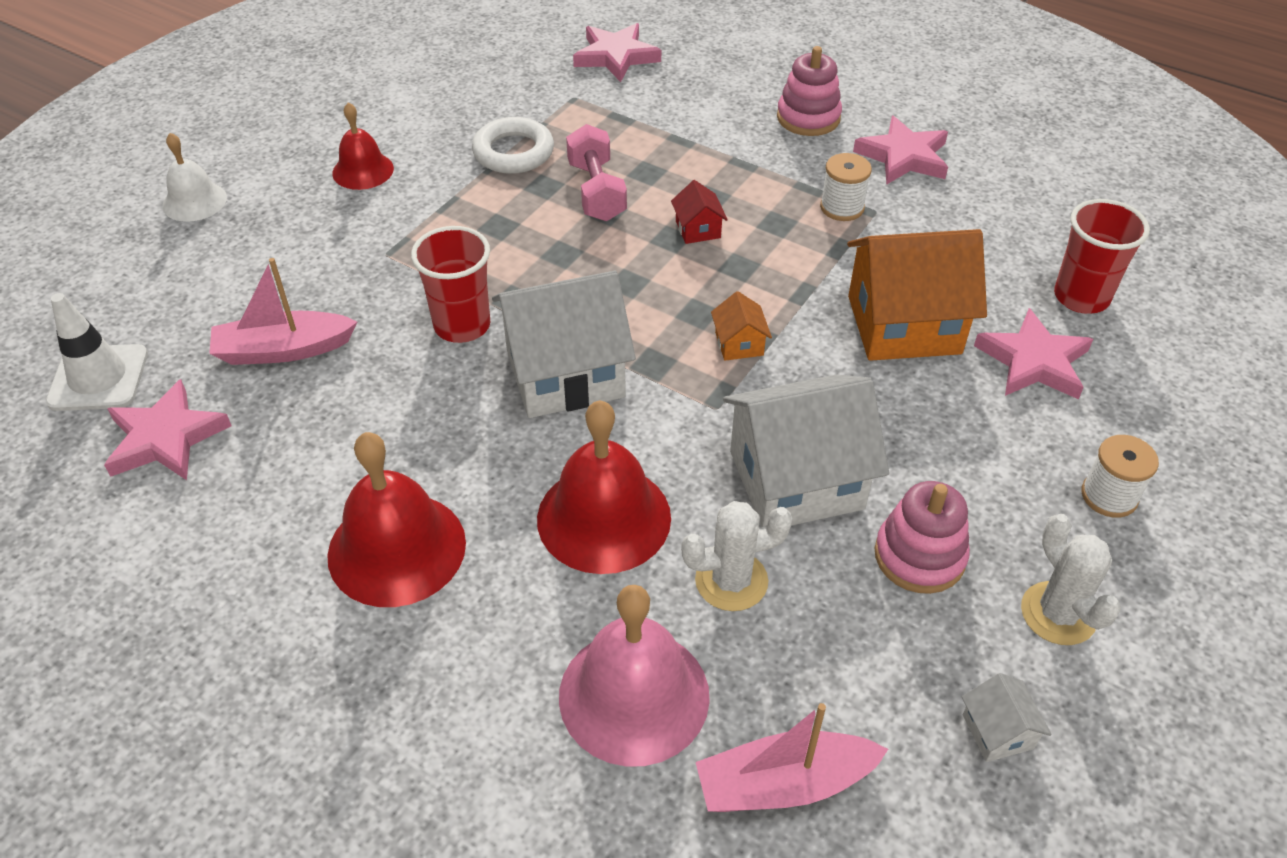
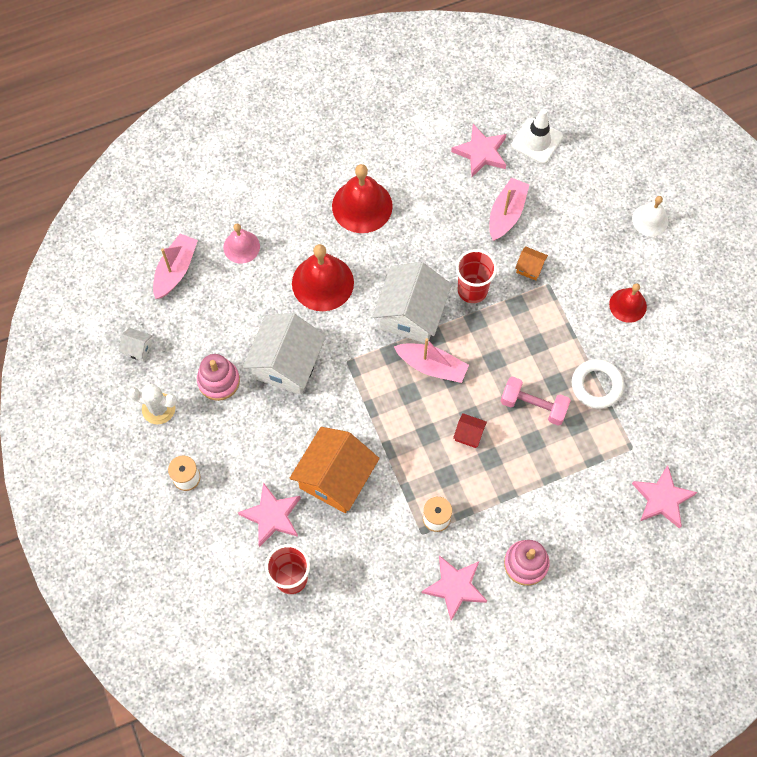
camera: 125 degrees right, 20 degrees up
(632, 309) = (432, 366): none -> pink boat
(634, 695) = (241, 247): pink bell -> pink bell, size x0.60
(731, 581) = (260, 307): white cactus -> none
(739, 343) = (377, 397): orange house -> orange house (530, 268)

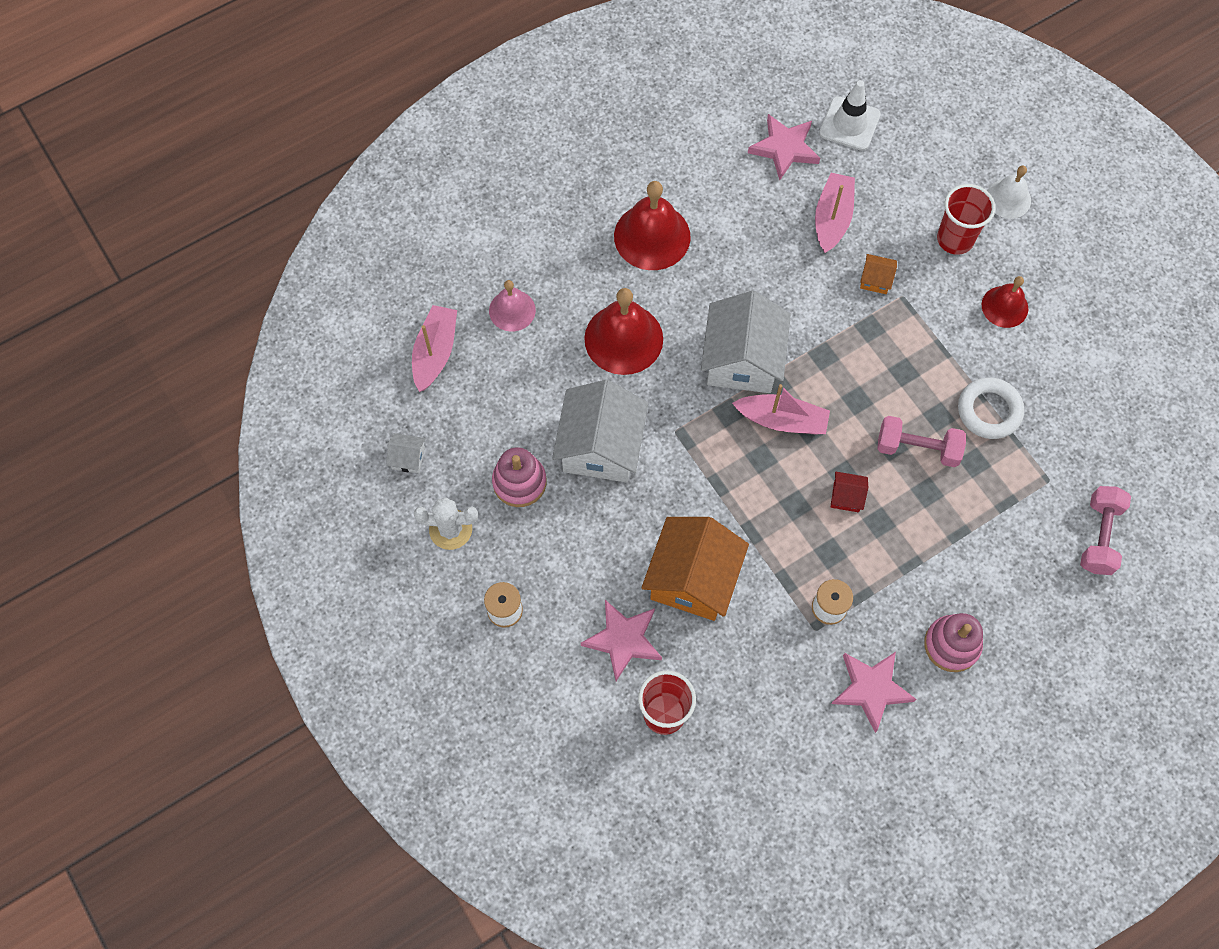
camera: 10 degrees left, 0 degrees up
(472, 290) = (811, 318): red cup -> red cup (955, 239)
(662, 499) = (1099, 536): pink star -> pink dumbbell

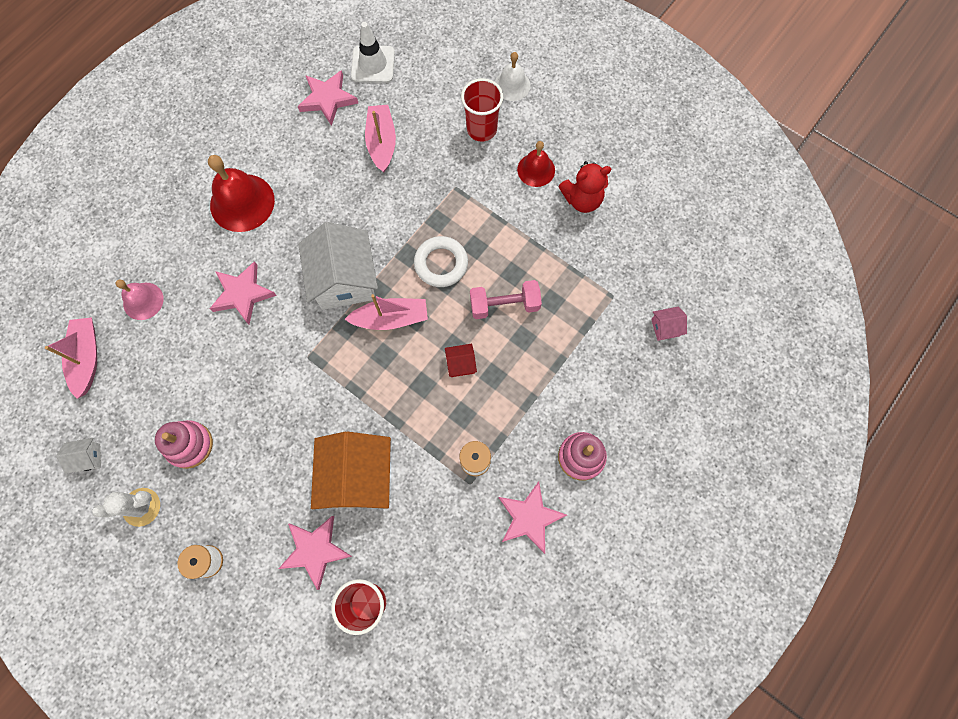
camera: 20 degrees left, 5 degrees up
(600, 447) = (249, 391): white house -> none
(623, 339) = (243, 294): red bell -> pink star
(875, 280) = (430, 181): orange house -> none
(989, 411) = (550, 256): white ring -> white ring (441, 264)
(1049, 358) = (582, 199): none -> red teddy bear
(1099, 536) = (665, 327): pink dumbbell -> pink house

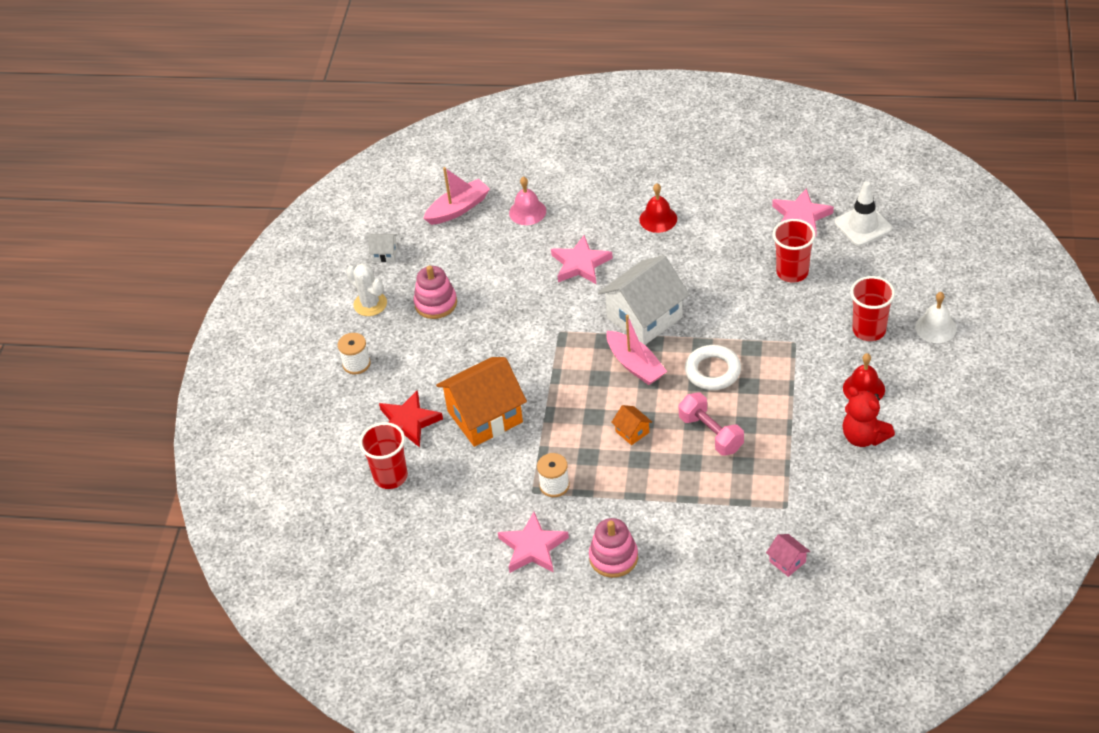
camera: 65 degrees right, 25 degrees down
(88, 457) = (385, 254): white house -> white house turned 45 degrees counterclockwise
(242, 202) = (658, 219): red bell -> red bell, size x0.60
(315, 550) = (408, 422): pink star -> red star
(382, 142) = (792, 272): pink boat -> red cup
(461, 364) = (632, 432): red house -> orange house

